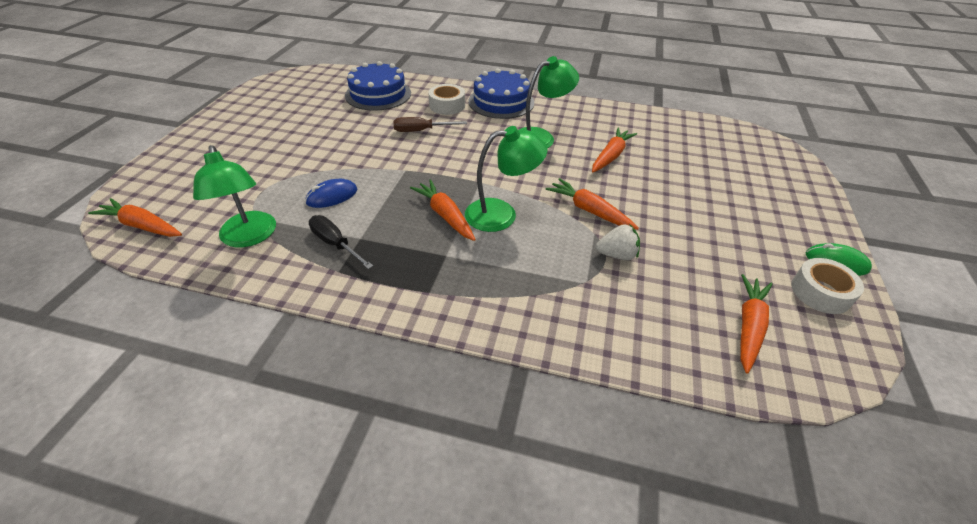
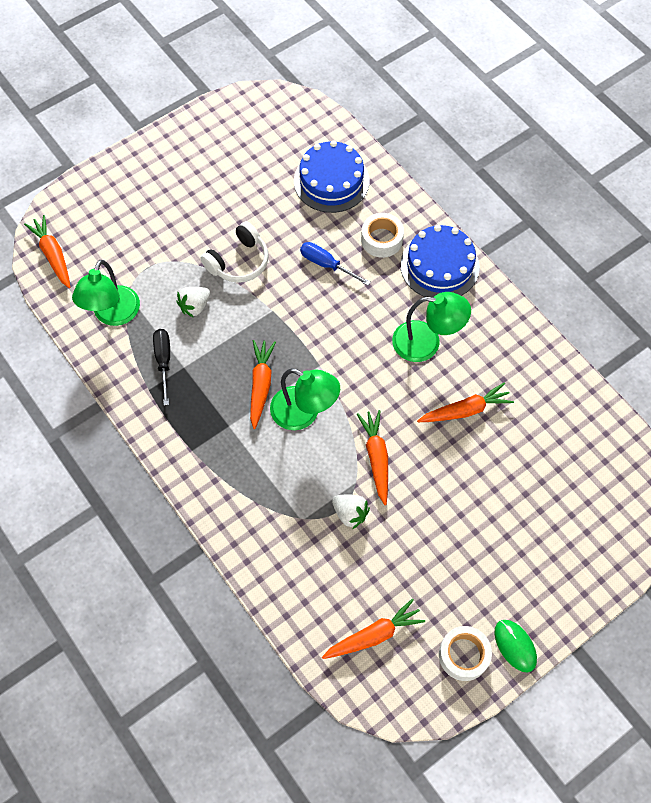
camera: 40 degrees right, 20 degrees up
(332, 196) = (195, 306): blue mouse -> white strawberry
(346, 156) = (239, 262): none -> white headphones
(421, 131) = (326, 265): brown screwdriver -> blue screwdriver

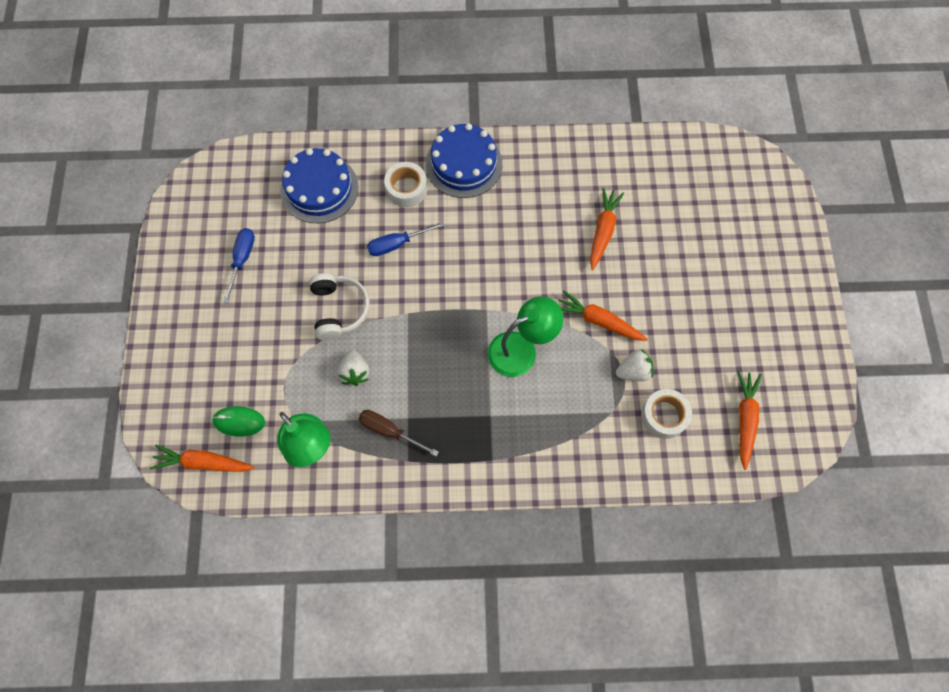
camera: 55 degrees left, 5 degrees up
(163, 361) = (389, 431): black screwdriver -> brown screwdriver
(230, 171) = (242, 260): none -> blue screwdriver
(260, 385) = (471, 366): orange carrot -> none
(426, 343) = (525, 219): green lamp -> none
(463, 655) = (799, 366): white tape -> white tape (664, 416)
(515, 646) = (813, 325): green mouse -> green mouse (239, 422)

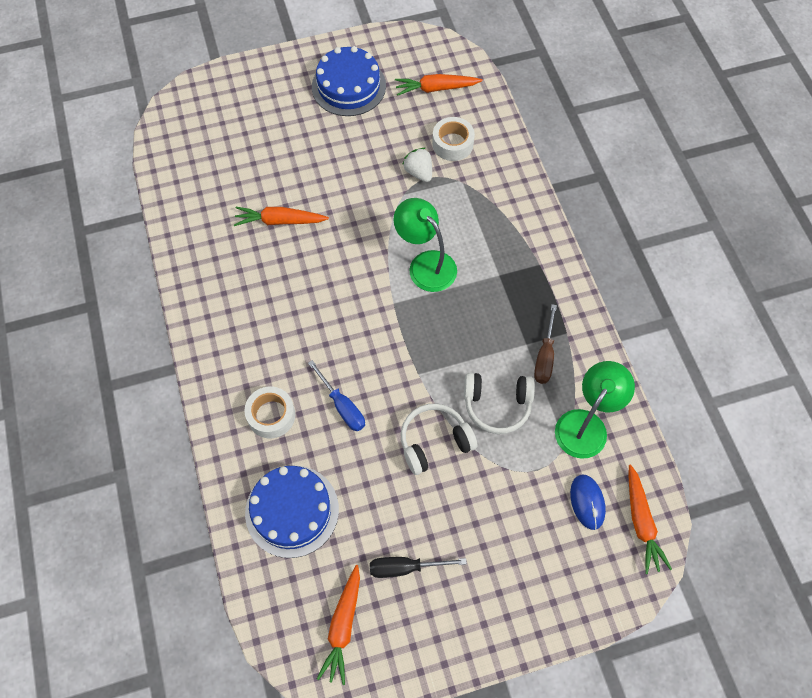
camera: 105 degrees left, 5 degrees down
(239, 422) = (587, 502): green mouse -> blue mouse
(242, 260) = (405, 568): blue screwdriver -> black screwdriver
(355, 372) = (497, 405): white strawberry -> white headphones
(464, 164) = (227, 365): blue cake -> blue cake (348, 86)
(599, 321) = (377, 207): orange carrot -> orange carrot (343, 626)

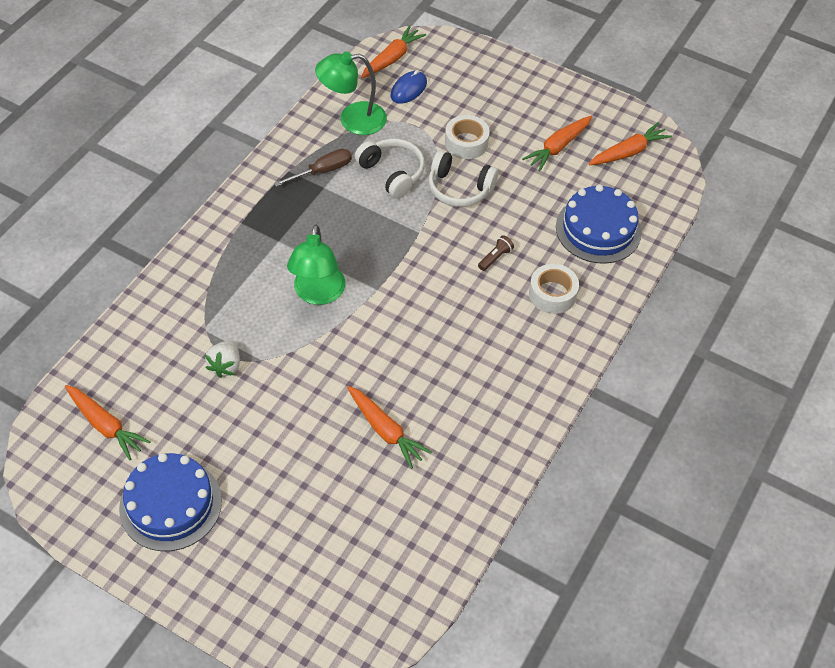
camera: 135 degrees left, 10 degrees down
(342, 406) = (495, 258): blue screwdriver -> brown flashlight
(405, 568) = (558, 147): black screwdriver -> orange carrot
(452, 144) = (166, 363): white tape -> white tape (466, 143)

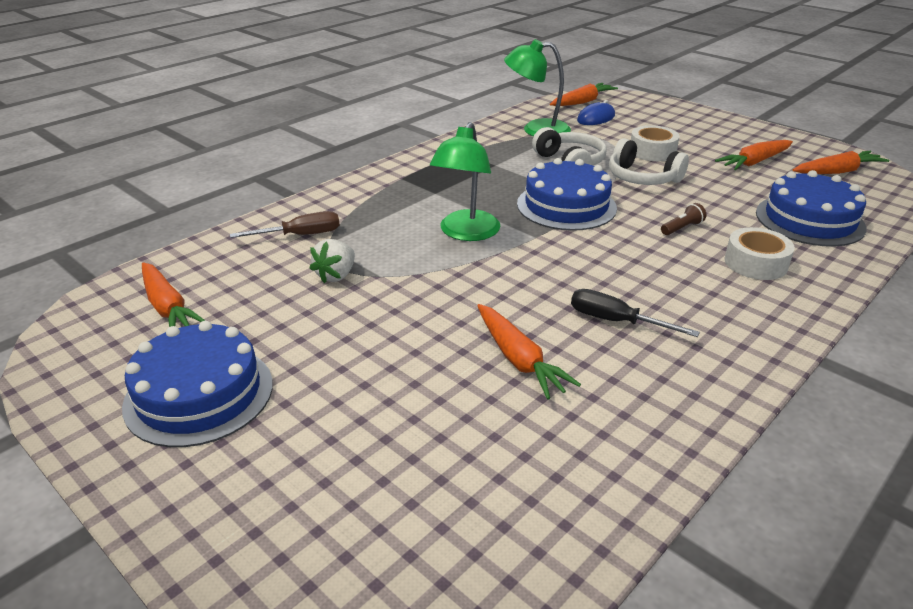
camera: 15 degrees right, 20 degrees down
(322, 171) = (497, 155): brown screwdriver -> brown screwdriver (300, 235)
(397, 241) = (566, 206): none -> blue cake
(449, 379) = (615, 321): none -> black screwdriver

